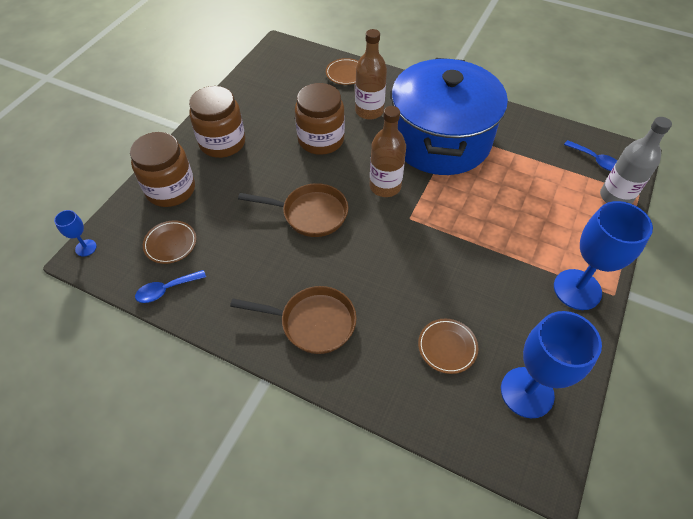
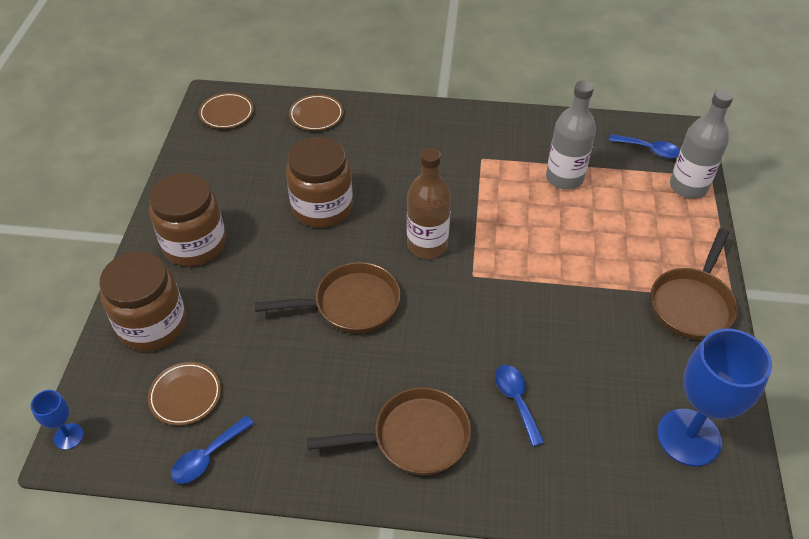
camera: 20 degrees left, 5 degrees down
(369, 111) = (366, 156): brown bottle -> none
(401, 320) = (516, 400): none -> blue spoon
(440, 140) = (467, 170): blue pot -> none
(447, 347) = (582, 415): brown plate -> brown plate (227, 113)
(514, 164) = (564, 178): none -> grey bottle
(577, 289) = (692, 304): blue goblet -> brown pan

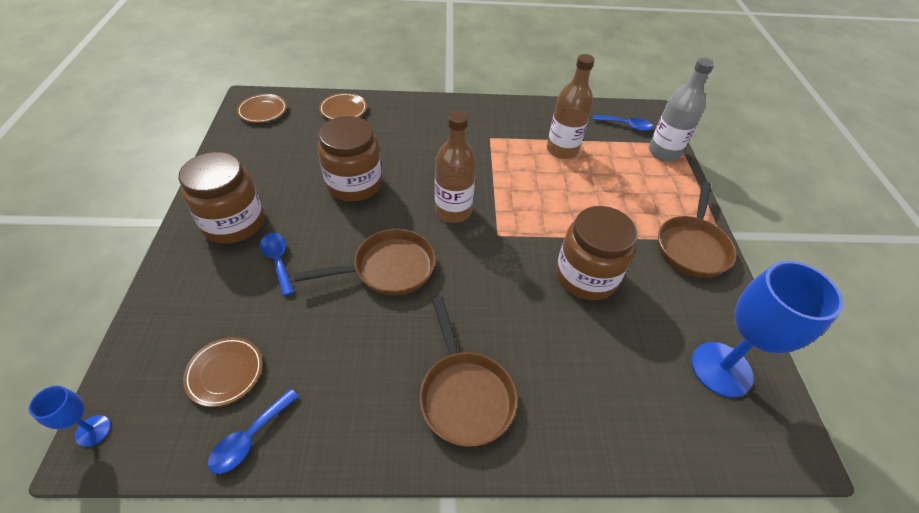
camera: 10 degrees left, 0 degrees up
(152, 325) = (190, 302): brown jar -> brown jar (586, 276)
(414, 437) = (464, 395): brown pan -> brown pan turned 90 degrees clockwise
(516, 400) = (557, 347): blue spoon -> blue spoon (278, 261)
(564, 178) = (562, 150): grey bottle -> brown bottle

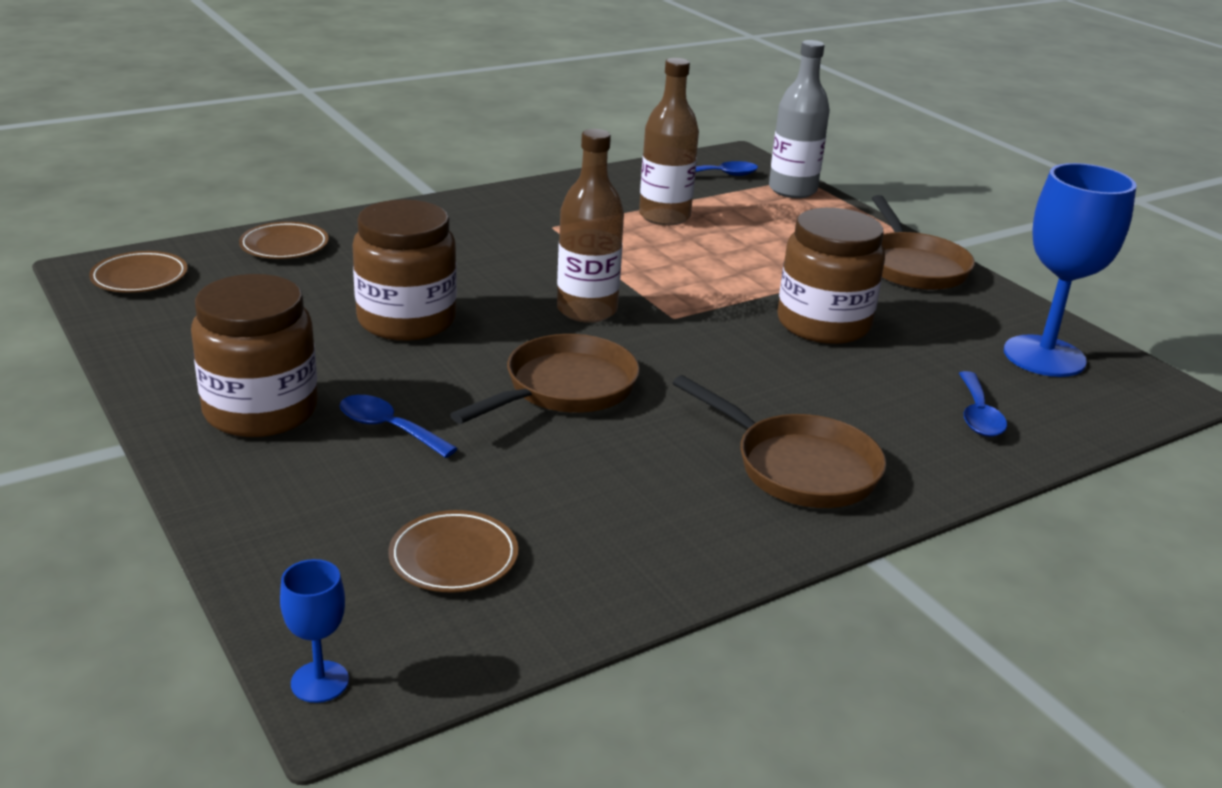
camera: 30 degrees left, 20 degrees down
(250, 438) = (570, 600): blue spoon -> blue spoon (978, 415)

